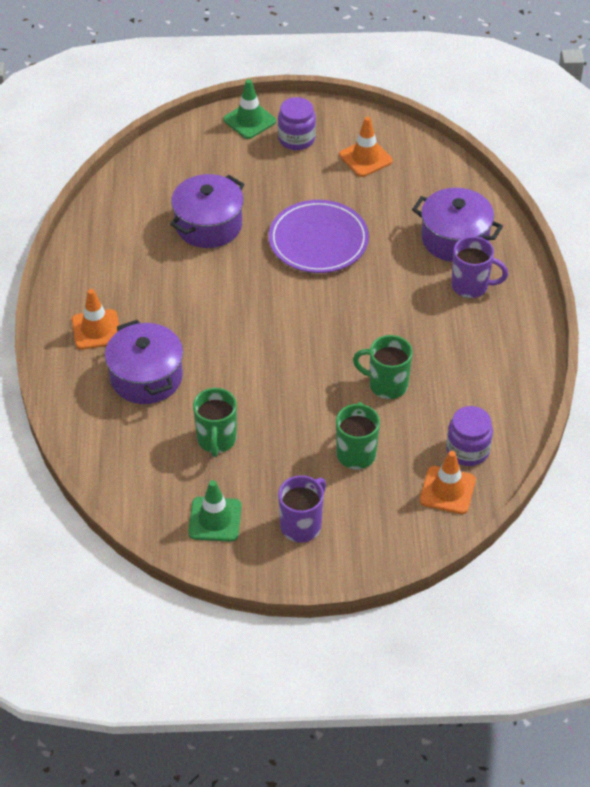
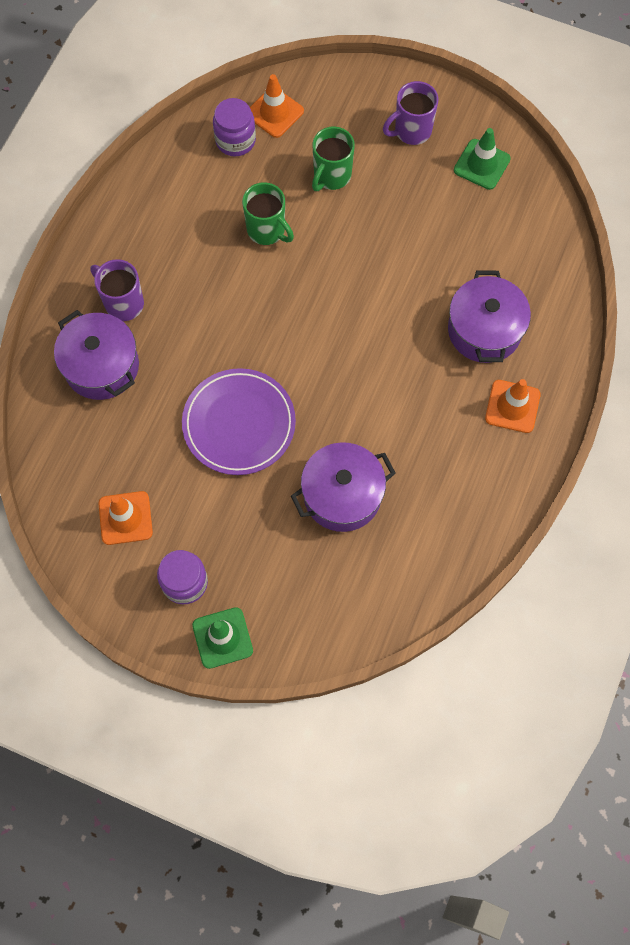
camera: 155 degrees left, 20 degrees up
(216, 440) = (447, 237): green mug -> none

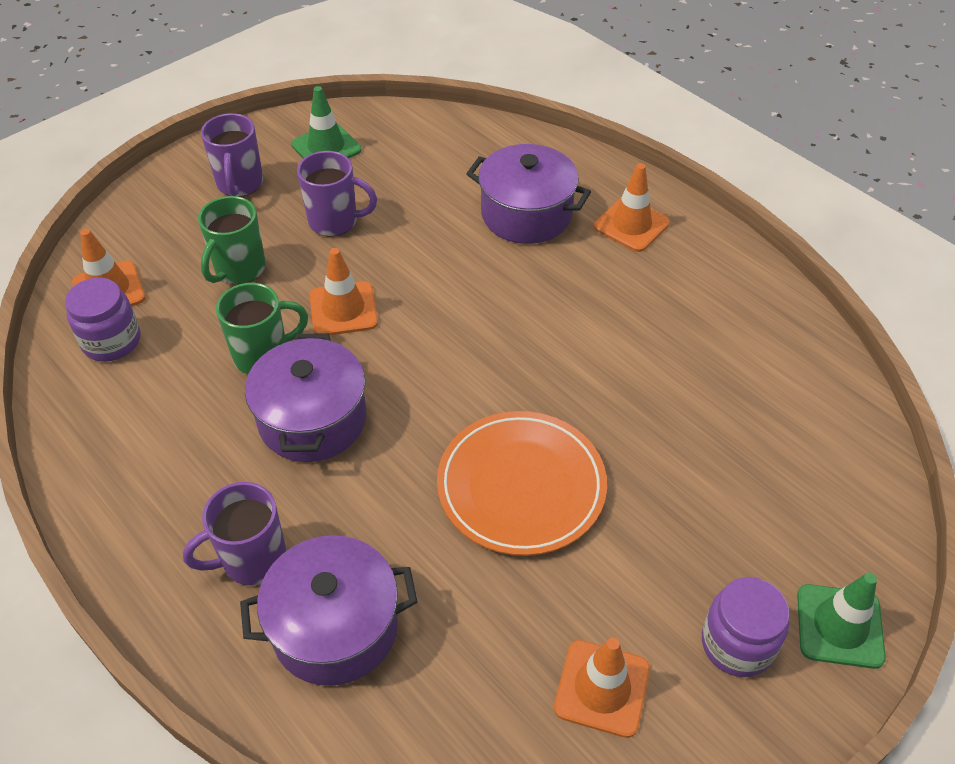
camera: 65 degrees left, 20 degrees down
(239, 424) = (521, 486): purple plate -> orange plate
(329, 256) = (343, 309): none -> orange traffic cone
(331, 176) = (239, 269): green mug -> green mug turned 60 degrees clockwise
(342, 495) = (675, 413): purple pot -> purple pot (312, 419)
(408, 210) = (335, 221): none -> purple mug

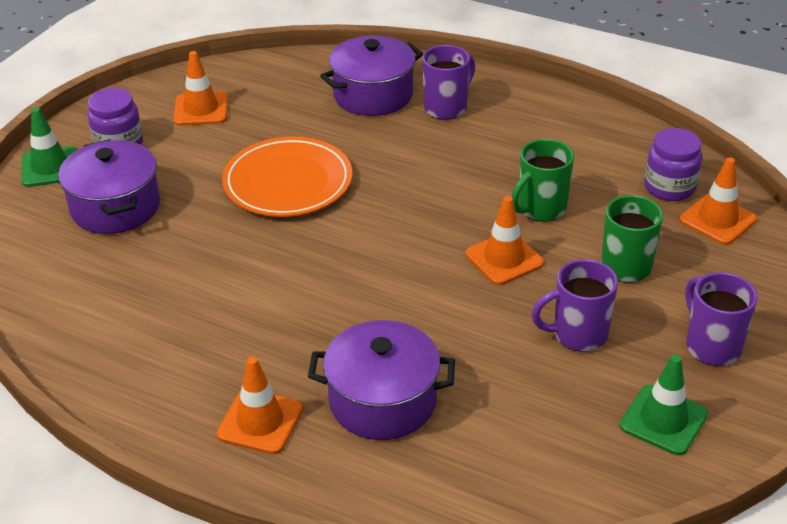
camera: 160 degrees right, 10 degrees down
(312, 419) = (467, 181): purple pot -> purple pot (115, 207)

